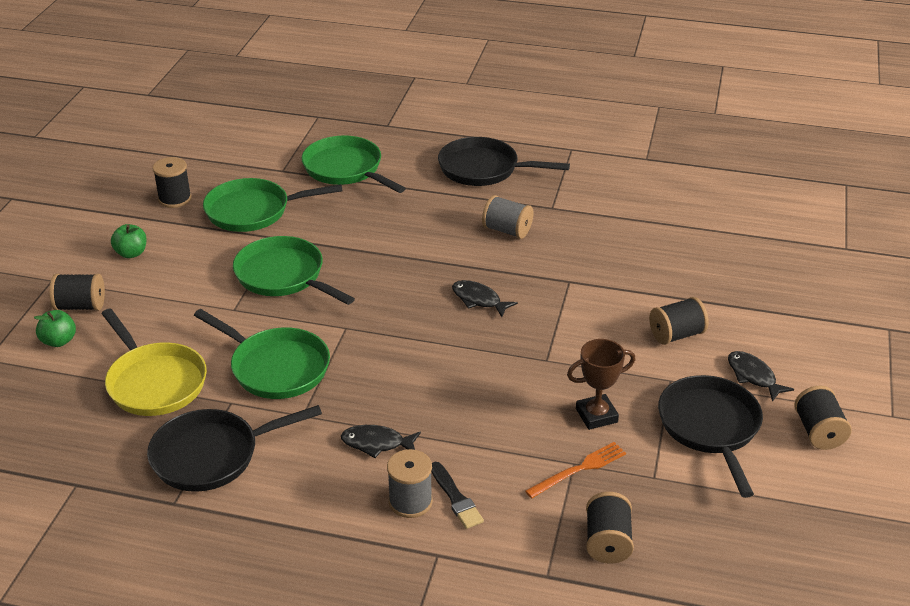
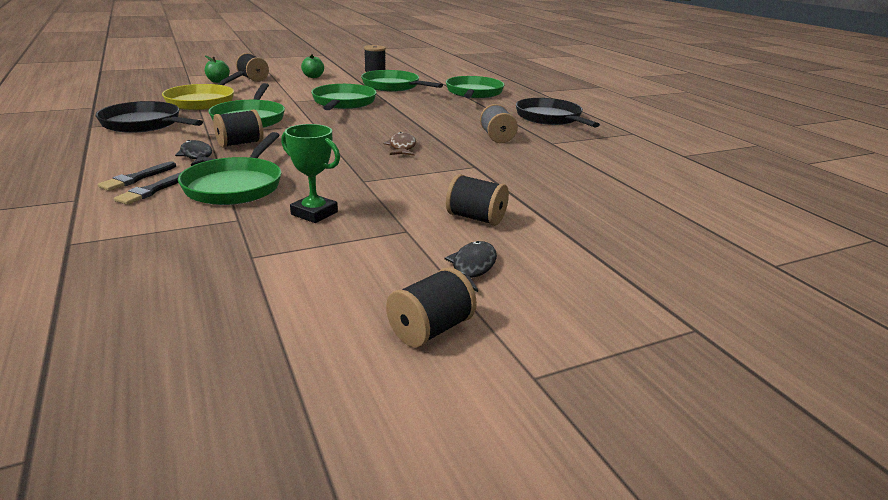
camera: 50 degrees right, 10 degrees down
(410, 501) = (137, 178): grey spool -> black brush
(479, 300) = (402, 147): black fish -> brown fish
(490, 441) = (236, 185): none -> green pan
(579, 469) = (231, 223): orange fork -> none
(596, 415) = (314, 213): brown trophy -> green trophy
(607, 542) = (133, 258): black spool -> black spool (240, 144)
(710, 427) = (359, 265): black pan -> none

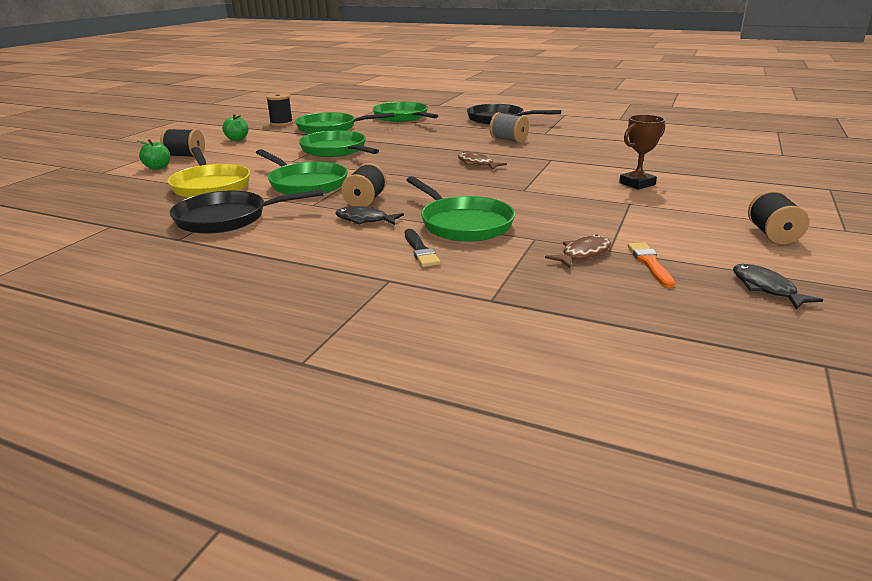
camera: 40 degrees left, 0 degrees up
(137, 178) = (378, 250): black brush -> none
(224, 248) = (583, 254): none -> brown fish
(237, 284) = (650, 263): none -> orange brush
(314, 213) = (561, 216): green trophy -> none
(472, 267) = (706, 205): black fish -> black fish (766, 288)
(476, 218) = (637, 184): black spool -> brown trophy

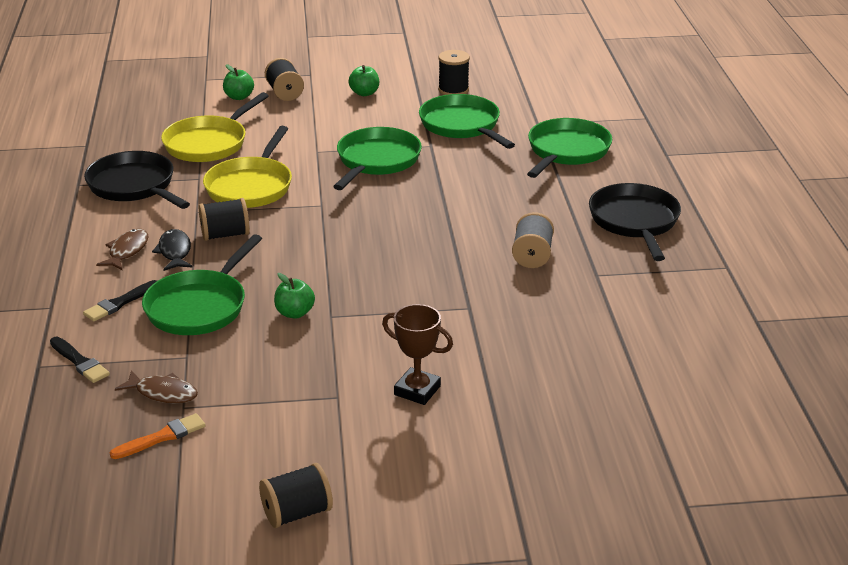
camera: 60 degrees right, 5 degrees up
(305, 184) = (251, 186): green pan -> yellow pan
(477, 164) = (403, 262): brown fish -> brown fish (127, 251)
(502, 280) = (80, 362): none -> black brush
(508, 198) = (294, 313): none -> green apple
(766, 288) = (138, 516): black fish -> none

